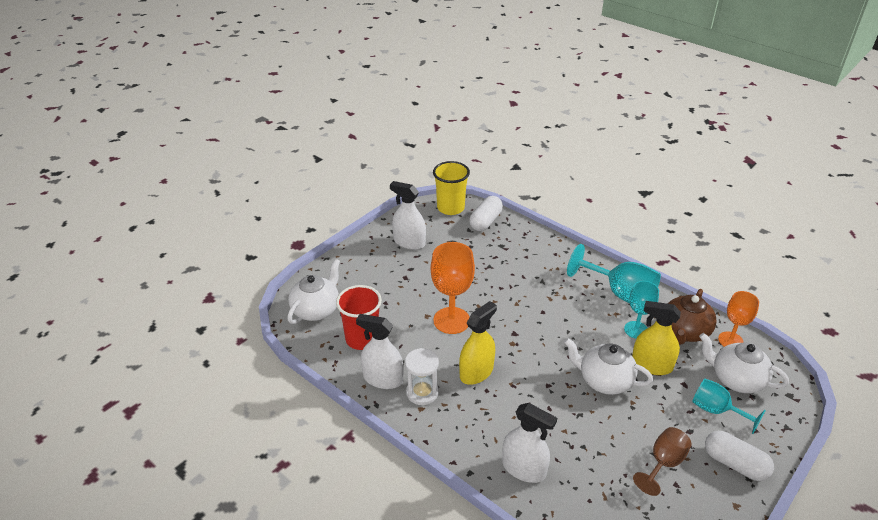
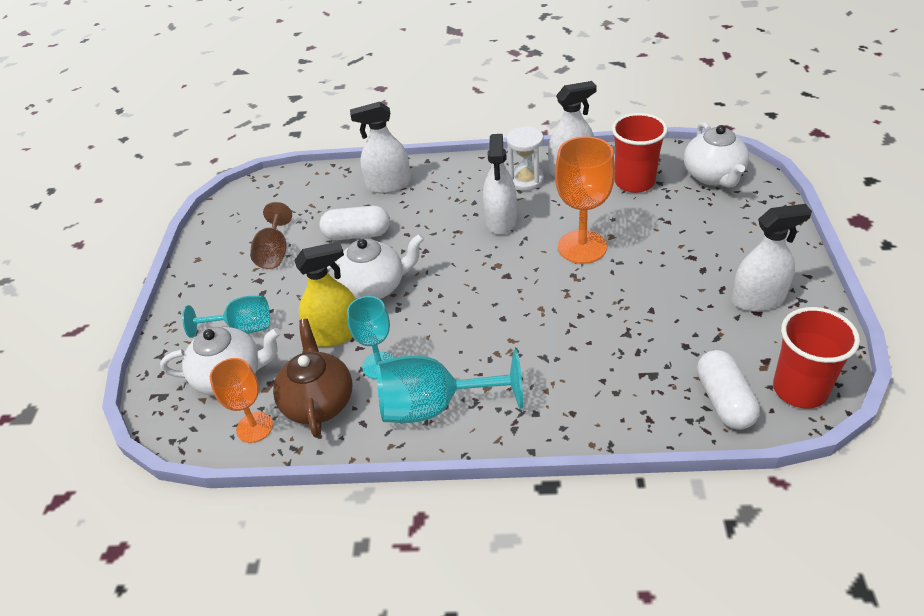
camera: 145 degrees right, 5 degrees up
(450, 208) = (800, 389): yellow cup -> red cup
(476, 372) = (501, 220): yellow spray bottle -> white spray bottle
(735, 464) = (207, 289): white capsule -> white capsule (357, 234)

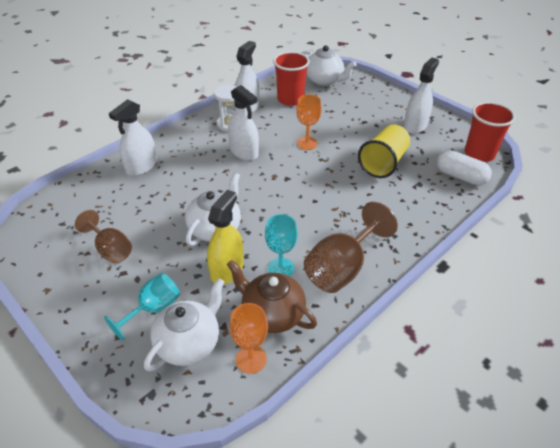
camera: 50 degrees left, 0 degrees up
(357, 234) = (160, 206): white capsule -> none
(434, 406) = (342, 268): turquoise goblet -> brown goblet
(582, 247) = (307, 143): orange goblet -> orange goblet, size x0.64
(642, 322) = (383, 163): none -> yellow cup

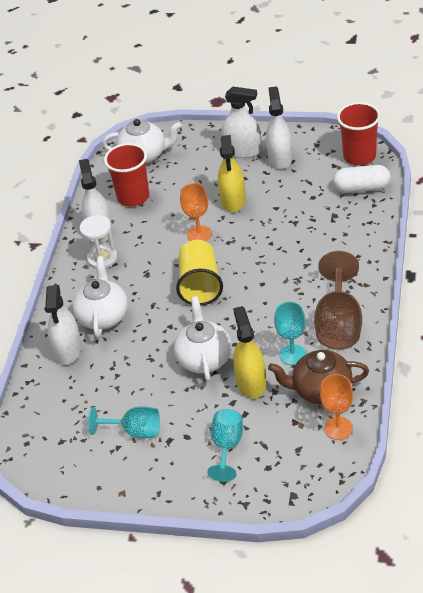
camera: 30 degrees left, 0 degrees up
(110, 249) = (135, 431): brown goblet -> turquoise goblet
(189, 343) = (282, 449): white teapot -> white teapot (103, 316)
(244, 152) = (149, 277): white spray bottle -> white spray bottle (243, 151)
(353, 134) = (233, 200): none -> yellow spray bottle
(383, 163) = (287, 213): yellow cup -> yellow cup (200, 285)

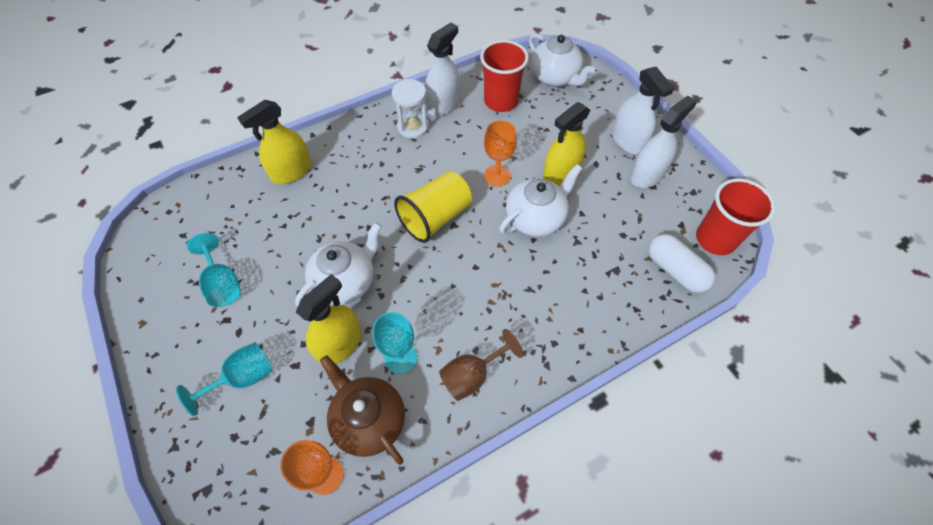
camera: 45 degrees right, 15 degrees up
(68, 350) = (291, 171): white spray bottle -> yellow spray bottle
(103, 316) = (346, 171): white teapot -> white teapot (536, 218)
(339, 324) = (472, 375): brown goblet -> brown goblet, size x0.64

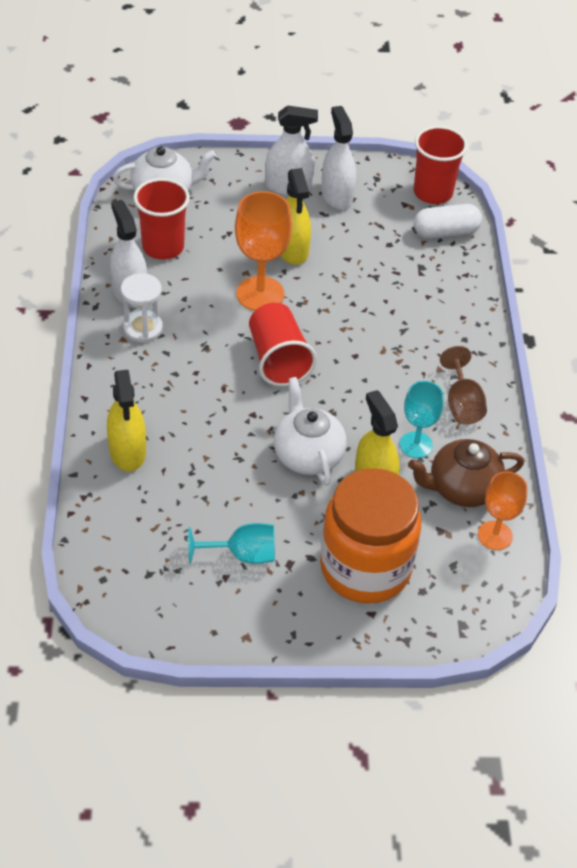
camera: 65 degrees left, 10 degrees down
(242, 378) = (365, 568): turquoise goblet -> orange jar
(435, 217) = (278, 359): yellow cup -> red cup
(497, 175) = (260, 294): orange goblet -> orange goblet, size x1.57
(536, 218) = (330, 290): white teapot -> none

